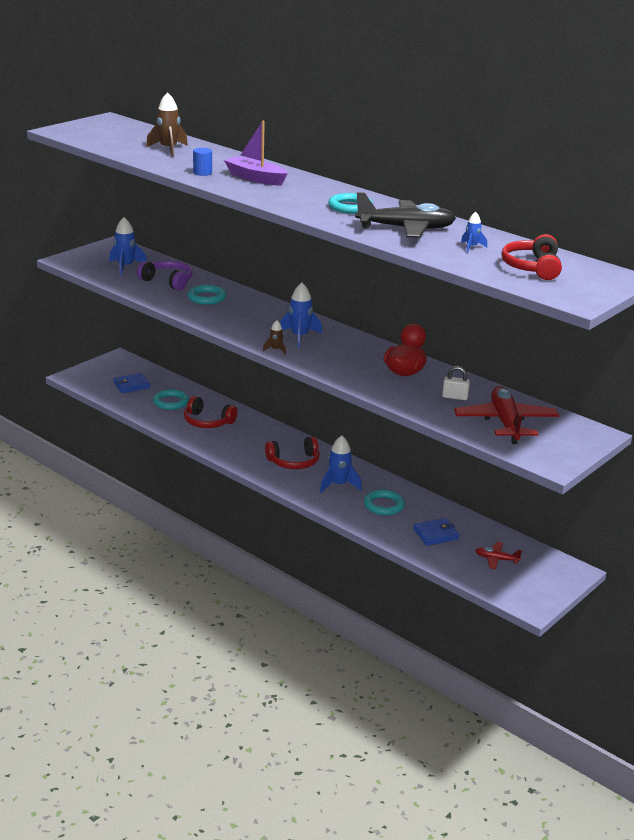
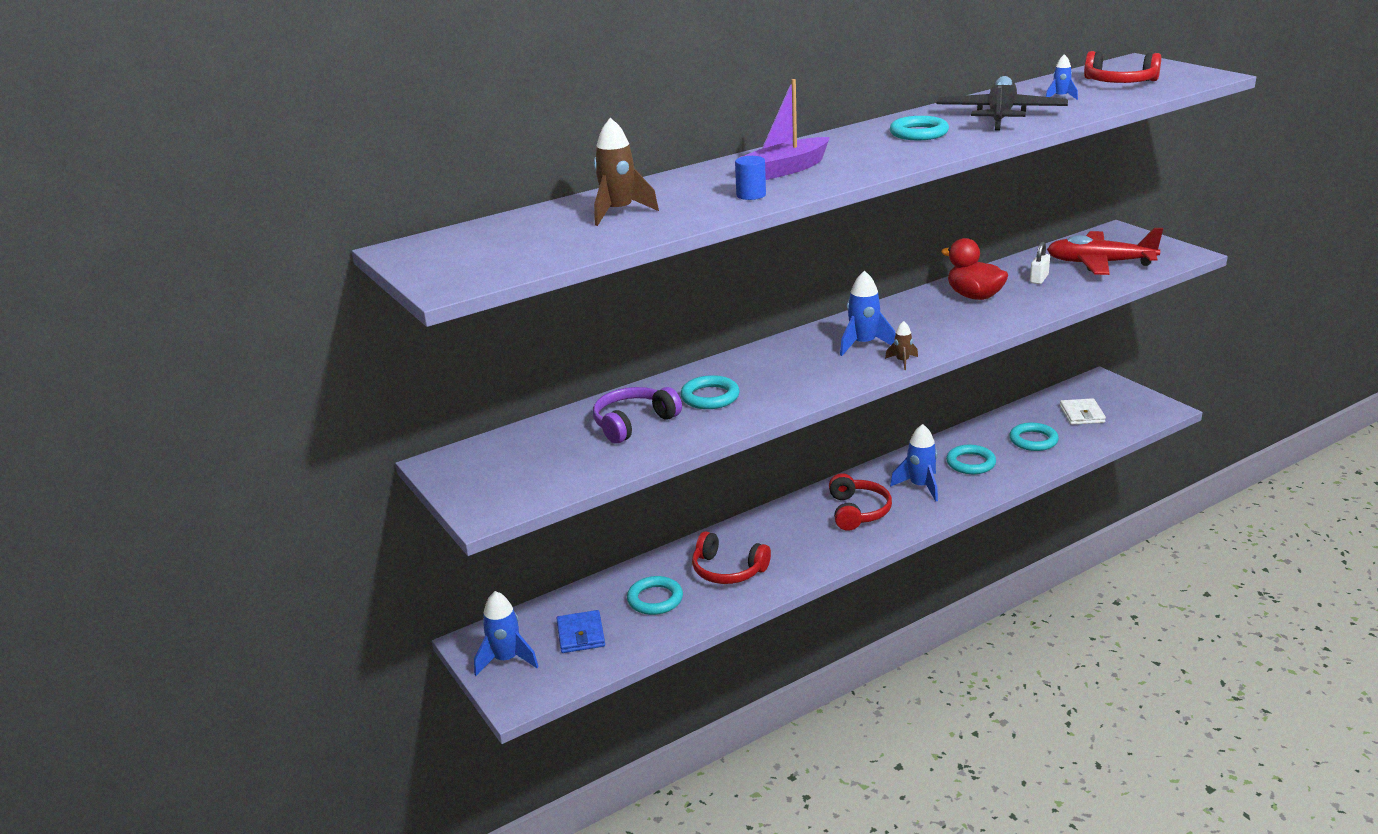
camera: 70 degrees left, 0 degrees up
(125, 267) = (553, 456): blue rocket -> blue rocket (506, 660)
(208, 422) = (728, 570): red headphones -> red headphones turned 75 degrees clockwise
(435, 534) = (1033, 440): blue wallet -> turquoise ring
(496, 559) = (1082, 414): red plane -> white wallet

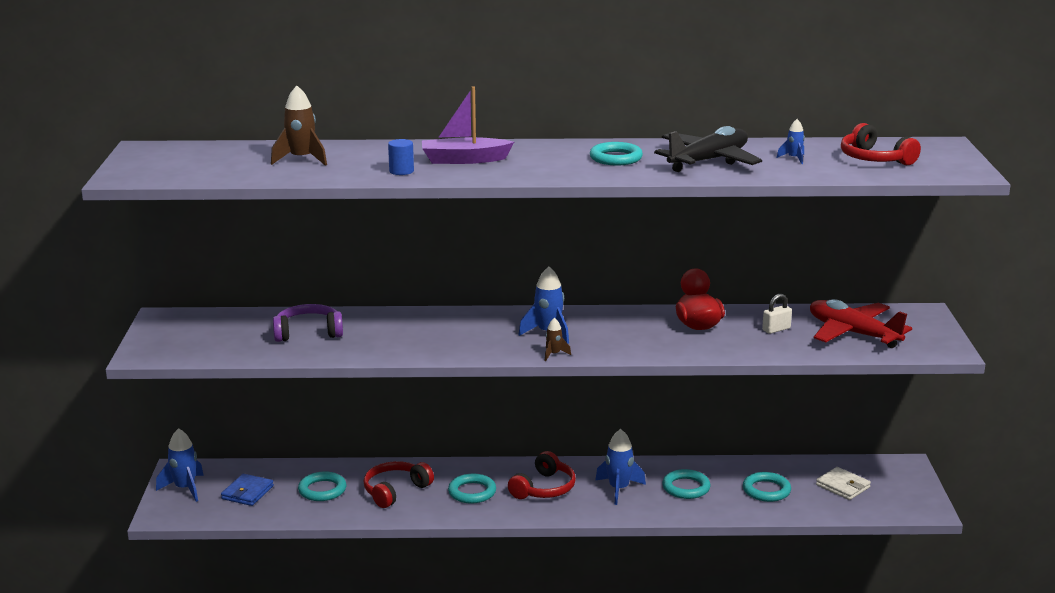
camera: 30 degrees right, 5 degrees down
(710, 397) = (383, 333): turquoise ring -> turquoise ring (472, 492)
(728, 570) = (395, 491): red headphones -> red headphones turned 75 degrees clockwise
(1082, 414) = (843, 486): white wallet -> white wallet turned 75 degrees counterclockwise

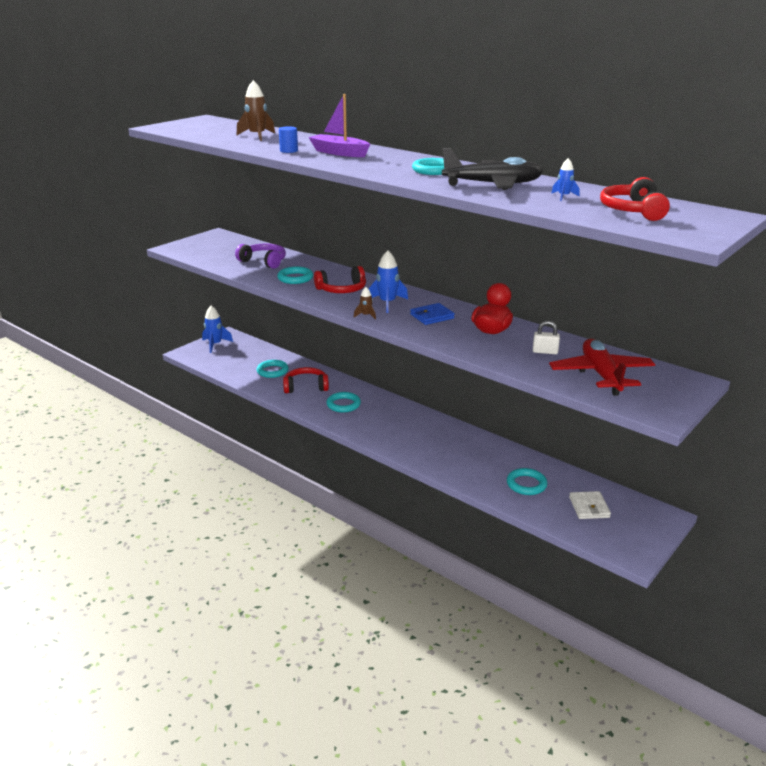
camera: 40 degrees right, 5 degrees up
(247, 492) = (238, 358): blue wallet -> blue wallet (432, 316)
(544, 488) = (386, 420): red headphones -> red headphones (342, 289)
(619, 489) = (429, 440): blue rocket -> none
(686, 488) = (473, 458): turquoise ring -> turquoise ring (295, 278)

